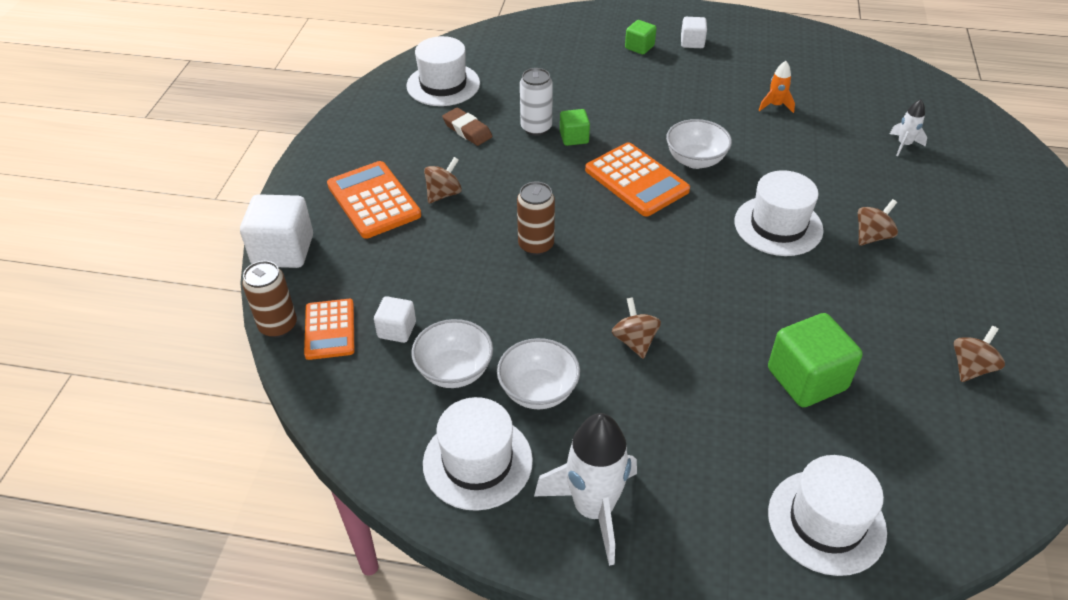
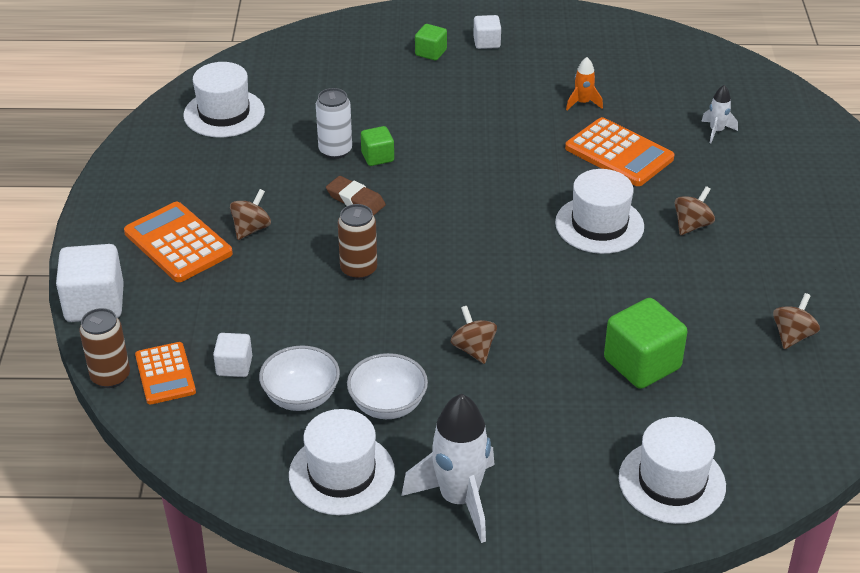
camera: 10 degrees left, 5 degrees down
(467, 130) = (261, 160): brown eraser -> brown eraser (355, 200)
(636, 180) = (450, 194): orange calculator -> orange calculator (619, 153)
(695, 160) = (508, 168): white bowl -> none

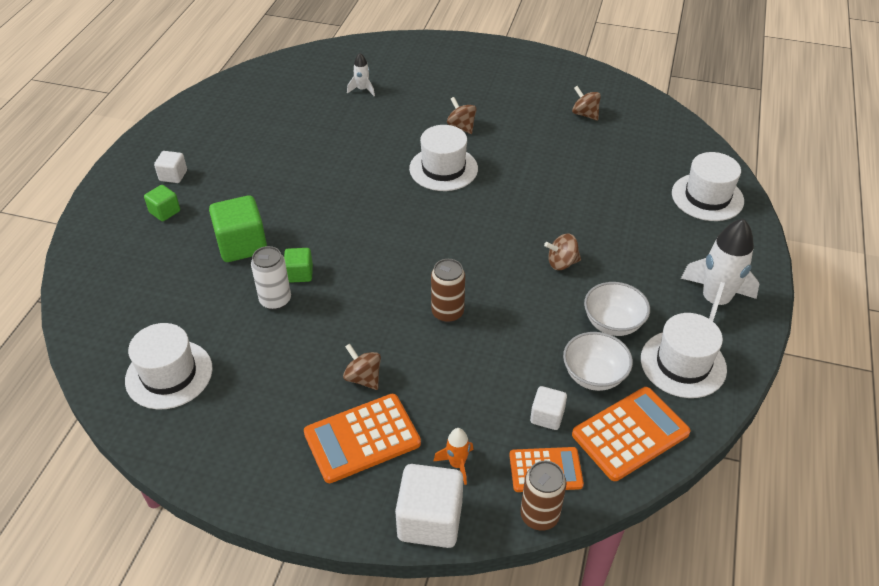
camera: 75 degrees left, 5 degrees up
(355, 200) = (353, 299): brown eraser -> none
(583, 103) = (291, 143): orange rocket -> orange rocket (457, 464)
(619, 153) = (364, 140): orange calculator -> orange calculator (630, 434)
(642, 364) = (596, 183): green cube -> green cube (242, 245)

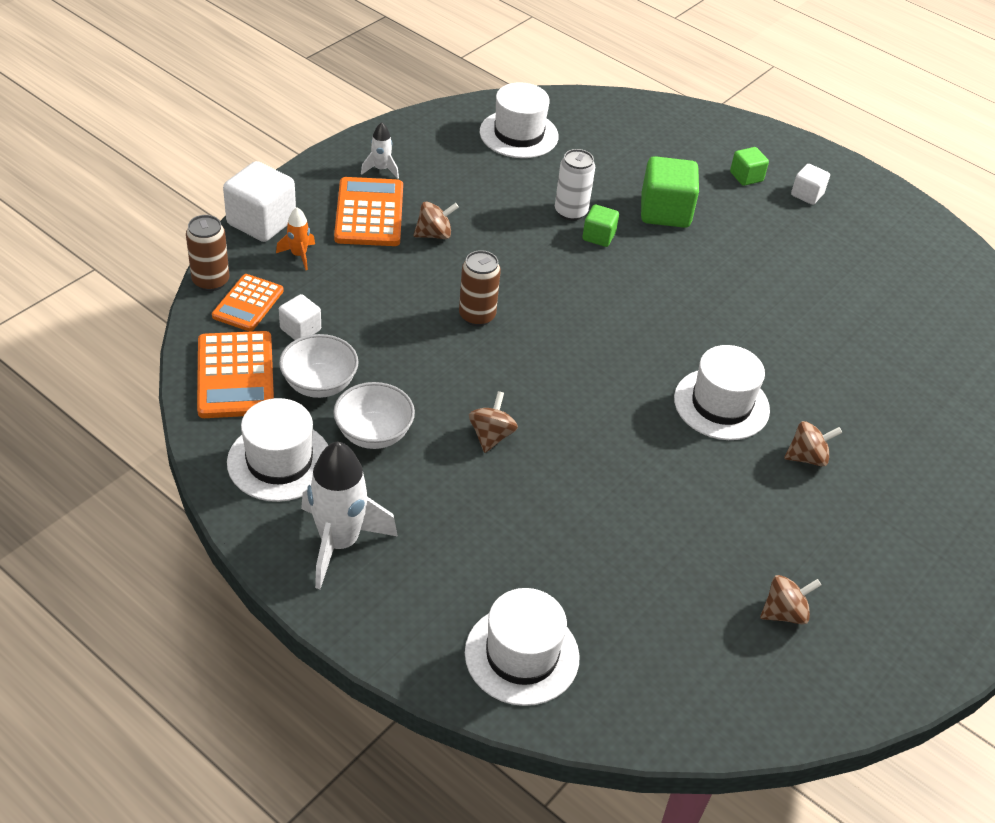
camera: 110 degrees right, 0 degrees up
(362, 90) = (934, 391): white rocket -> white rocket (381, 169)

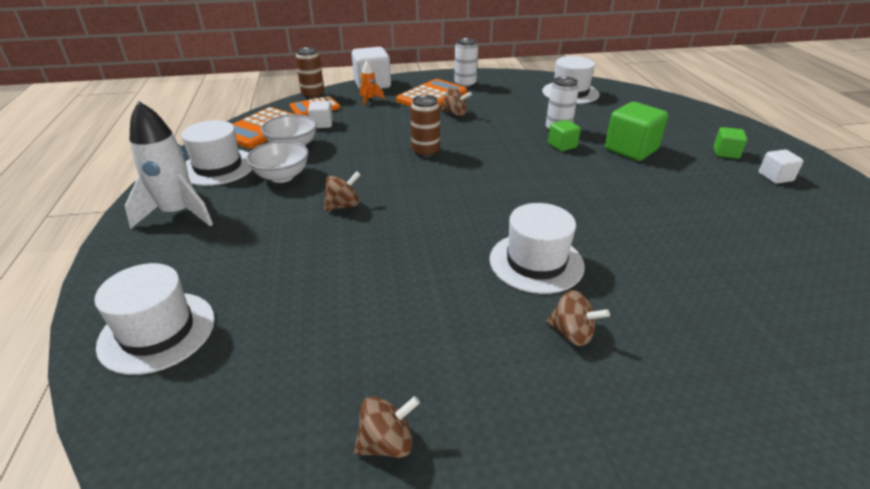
camera: 45 degrees right, 10 degrees down
(381, 169) = (465, 84): white rocket -> white can
(784, 613) = (387, 443): brown spinning top -> brown spinning top turned 45 degrees counterclockwise

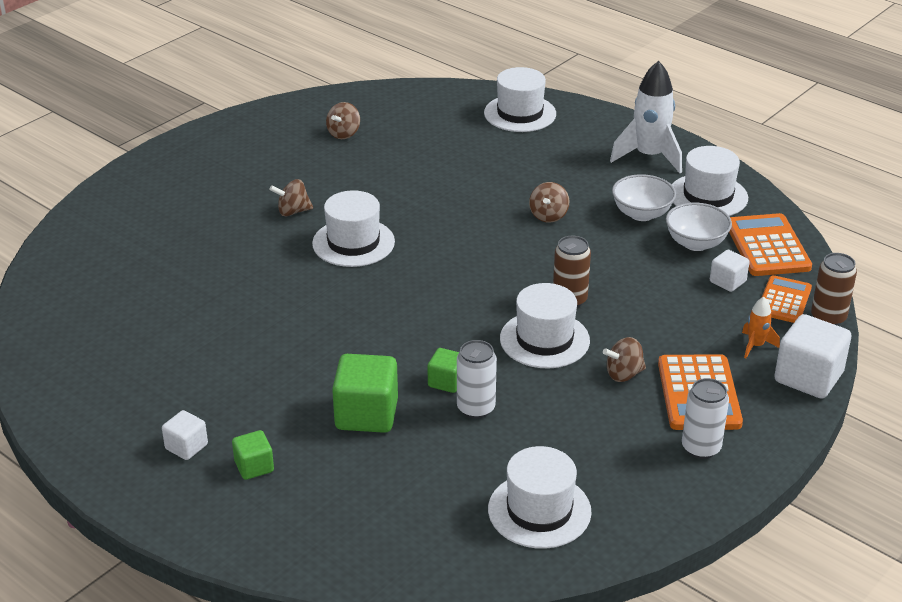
camera: 140 degrees right, 0 degrees up
(473, 141) = (544, 340): none -> white hat

